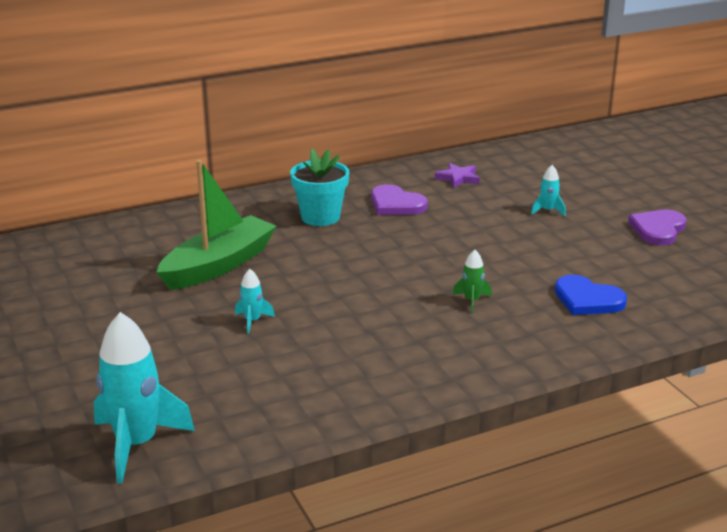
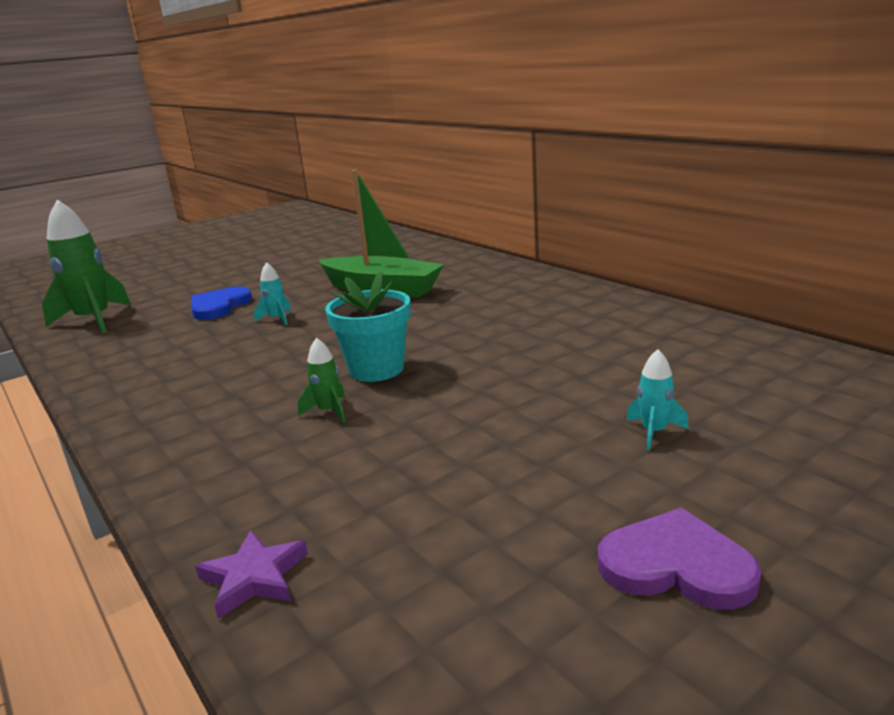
camera: 80 degrees right, 5 degrees down
(136, 444) = (94, 320): turquoise rocket -> green rocket
(320, 217) = (511, 304): turquoise flower pot -> turquoise flower pot (376, 369)
(396, 204) = (577, 331): purple heart -> none
(458, 178) = (702, 352): purple star -> purple star (254, 577)
(587, 299) = (345, 501): blue heart -> blue heart (219, 306)

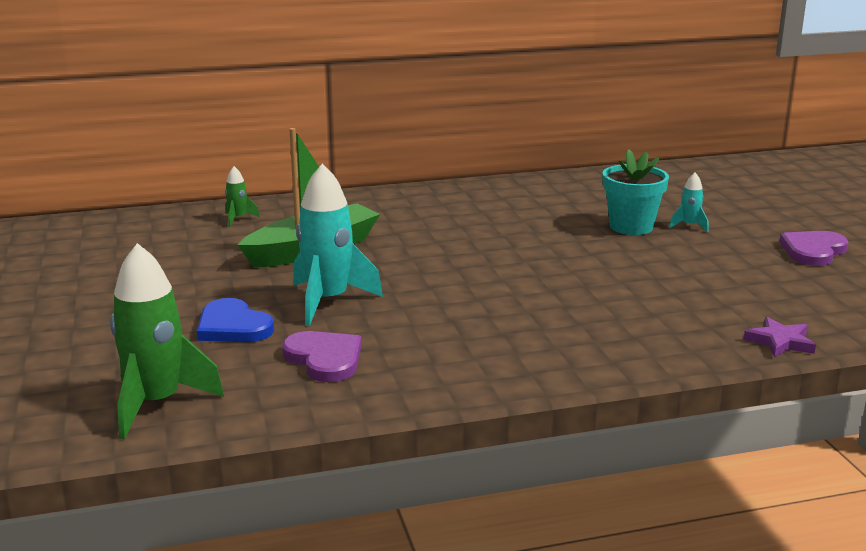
camera: 70 degrees left, 0 degrees up
(166, 344) = (325, 359): none -> purple heart
(277, 319) = (328, 301): turquoise rocket -> turquoise rocket, size x2.17
(329, 411) = (576, 301): green rocket -> green rocket (238, 219)
(376, 369) = (515, 277): turquoise flower pot -> turquoise flower pot (631, 227)

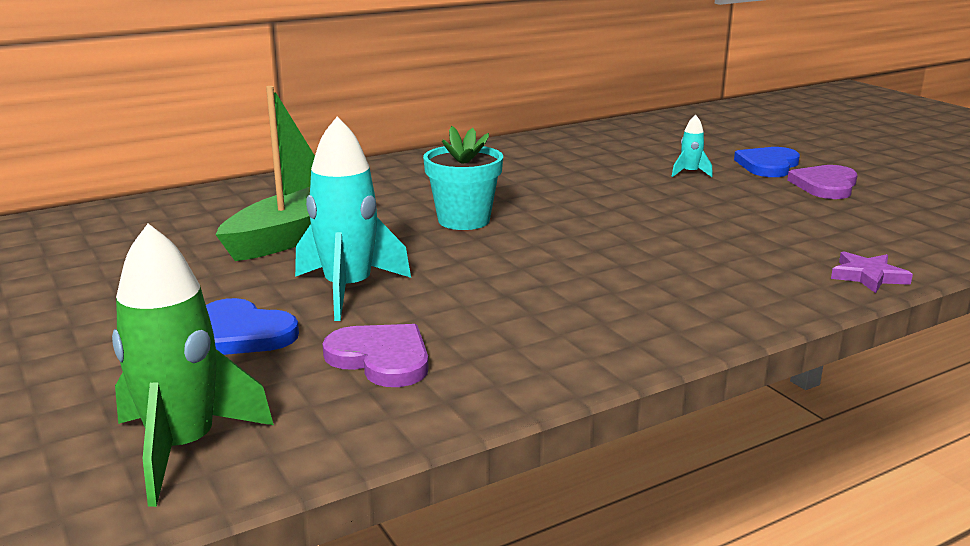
camera: 15 degrees left, 0 degrees up
(238, 219) = (189, 210): green rocket -> none
(631, 227) = (633, 179): turquoise flower pot -> turquoise flower pot (464, 220)
(772, 225) = (768, 165): none -> blue heart

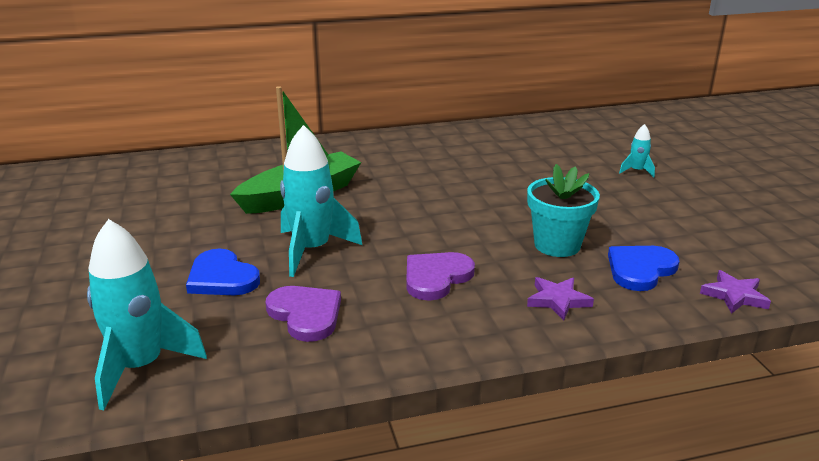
camera: 15 degrees right, 5 degrees up
(183, 448) = (140, 367): green rocket -> turquoise rocket
(464, 220) = (428, 197): turquoise flower pot -> turquoise flower pot (557, 245)
(681, 304) = (558, 300): none -> purple star
(768, 165) = (710, 170): blue heart -> blue heart (640, 269)
(825, 185) = (751, 197): purple heart -> purple heart (436, 277)

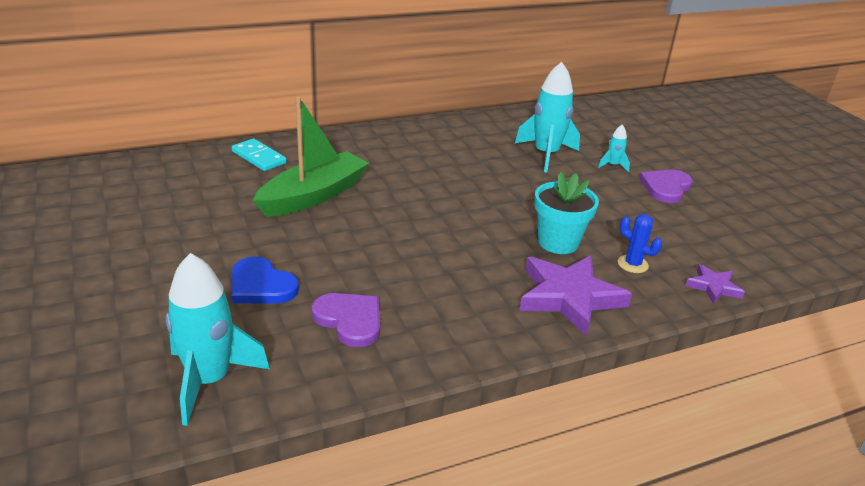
camera: 10 degrees left, 5 degrees up
(255, 159) = (259, 157): none -> turquoise domino
(312, 250) = (339, 254): turquoise rocket -> turquoise rocket (546, 154)
(436, 277) = (459, 278): purple heart -> purple heart (666, 187)
(558, 300) = (569, 297): purple star -> purple star, size x1.95
(640, 269) = (632, 264): blue heart -> blue cactus

